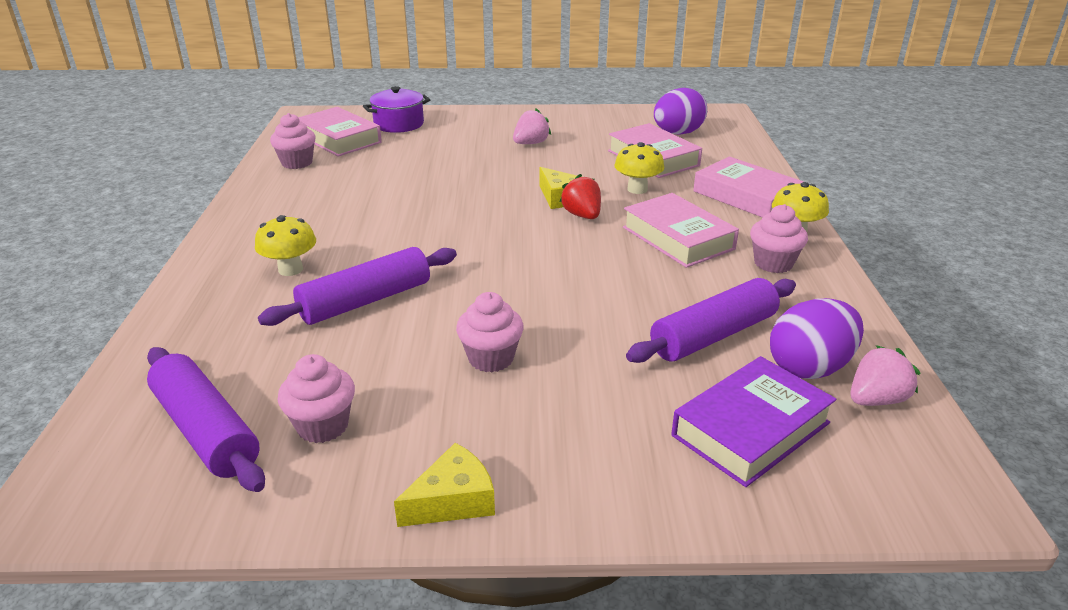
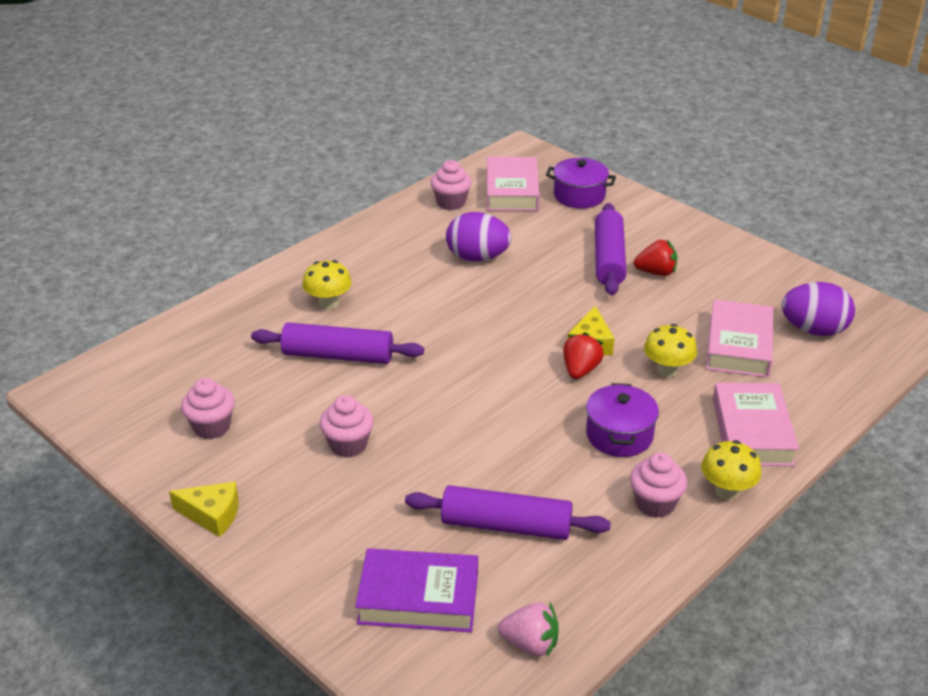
camera: 45 degrees right, 5 degrees up
(206, 430) = (161, 392): purple rolling pin -> purple rolling pin (609, 259)
(531, 143) = (656, 272): pink strawberry -> red strawberry
(678, 238) = (619, 435): pink book -> purple pot
(809, 367) = (528, 592): purple egg -> purple egg (477, 257)

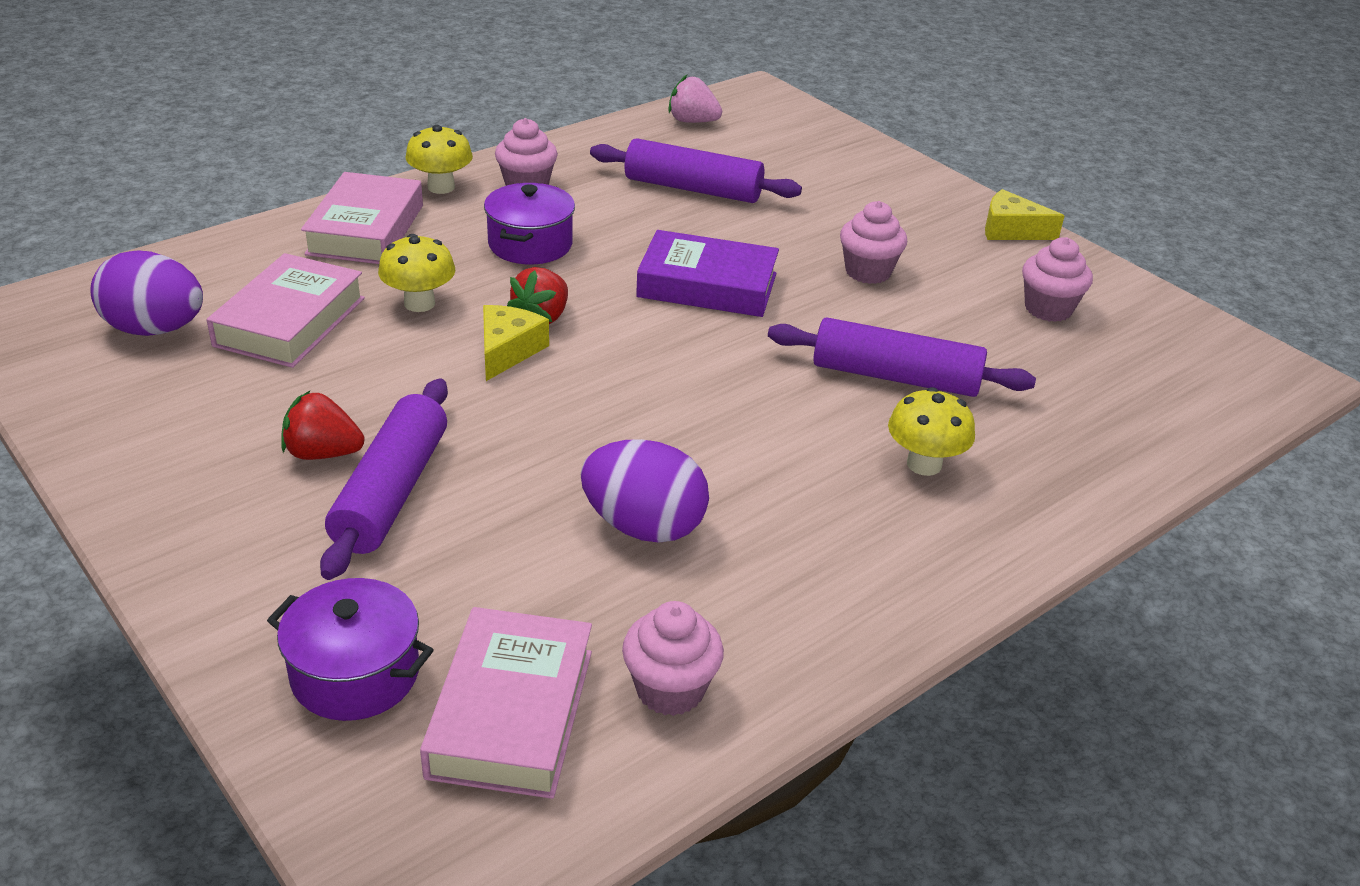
camera: 175 degrees left, 0 degrees up
(418, 598) = (789, 154): purple book -> purple book (707, 285)

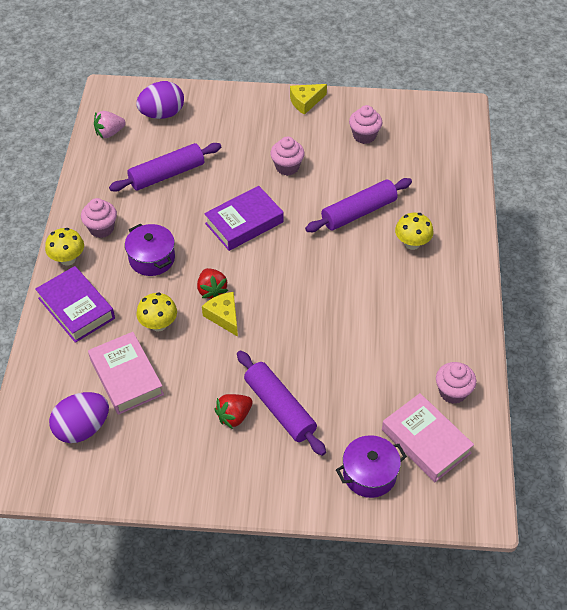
camera: 45 degrees left, 15 degrees up
(365, 229) = (76, 308): pink book -> purple book
(644, 526) = (370, 345): purple egg -> purple egg (162, 114)

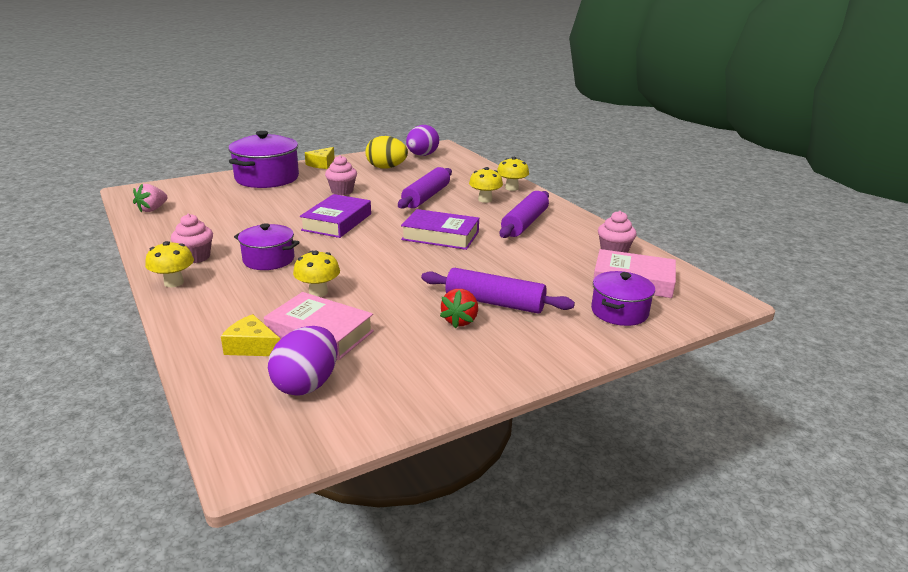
camera: 35 degrees left, 25 degrees down
(76, 308) = (214, 308): purple book -> purple book (440, 236)
(162, 114) = (198, 191): purple egg -> purple egg (422, 155)
(167, 174) = (235, 216): purple rolling pin -> purple rolling pin (525, 223)
(212, 290) = (349, 260): red strawberry -> none
(224, 316) = (378, 270): yellow cheese -> yellow cheese (252, 347)
(236, 112) = (267, 178): none -> purple pot
(364, 136) = (386, 168): pink cupcake -> yellow egg
(460, 232) = (511, 188): none -> yellow mushroom

